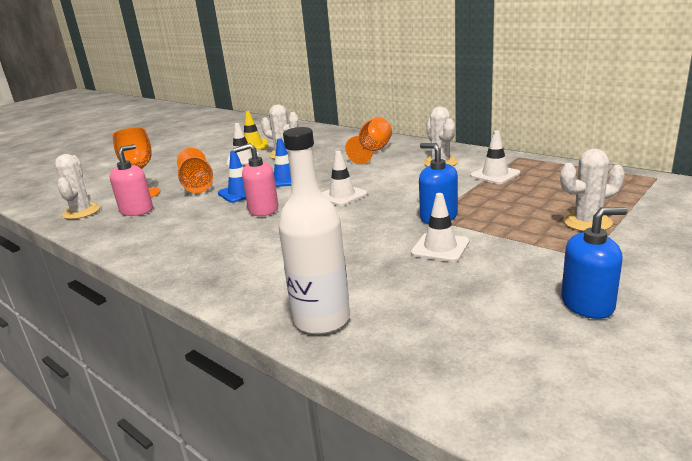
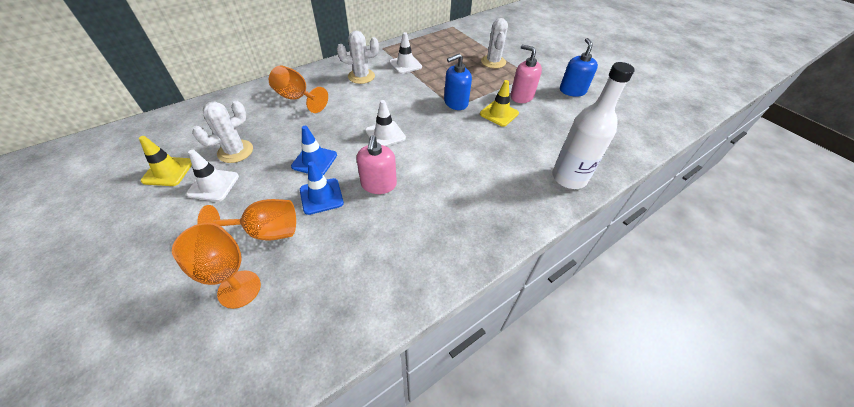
camera: 80 degrees left, 25 degrees up
(81, 212) = (242, 371): white cactus -> none
(136, 210) = (295, 295): pink soap dispenser -> pink soap dispenser (521, 96)
(440, 248) = (499, 114): white traffic cone -> yellow traffic cone

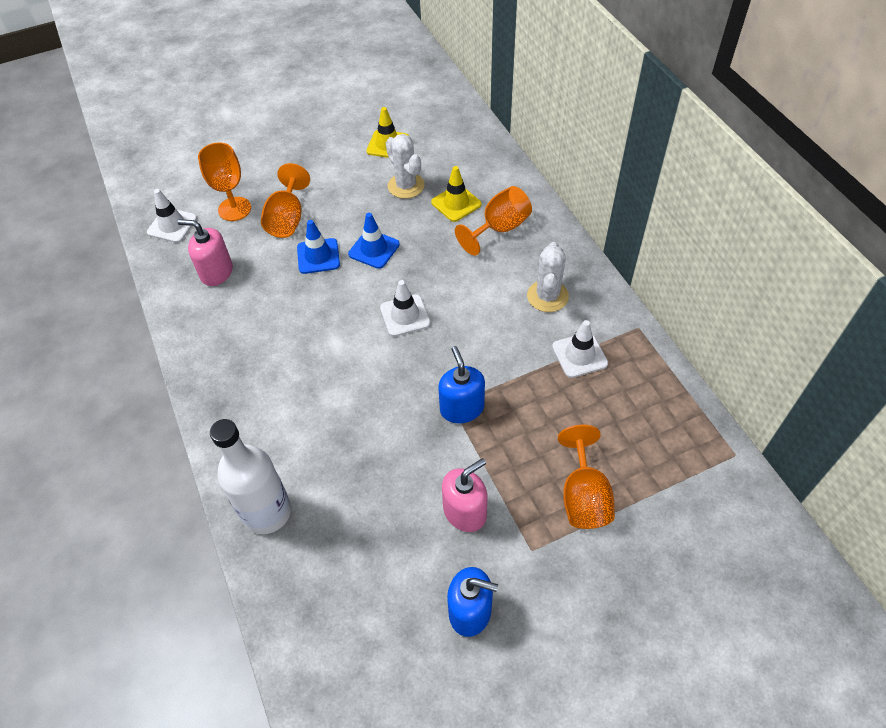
camera: 105 degrees right, 5 degrees up
(213, 185) = (359, 177): white traffic cone -> white traffic cone (172, 225)
(378, 184) = (320, 304): pink soap dispenser -> pink soap dispenser (216, 272)
(493, 62) = (583, 496): white cactus -> orange goblet
(499, 114) = (423, 462): yellow traffic cone -> yellow traffic cone (456, 203)

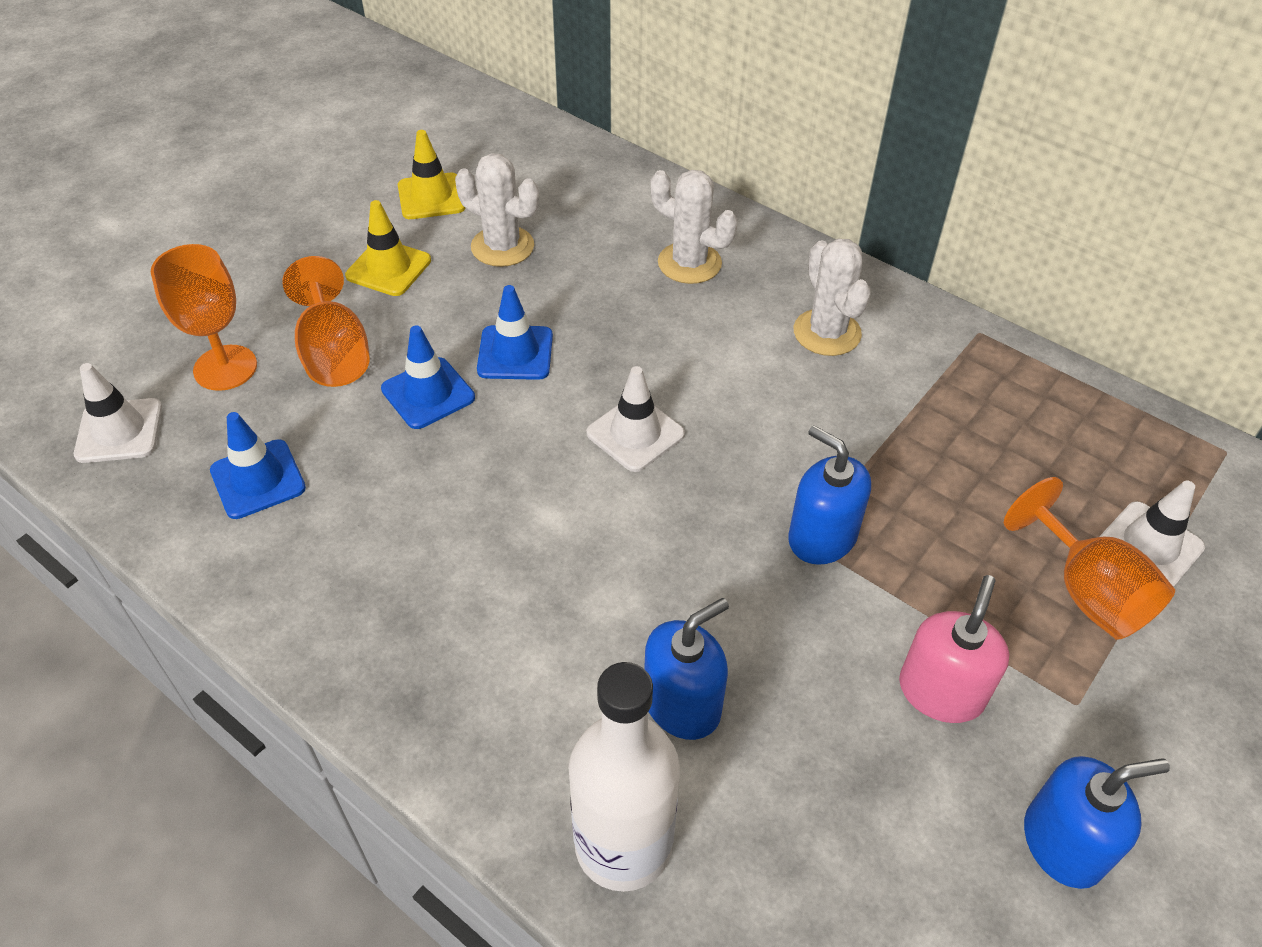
camera: 30 degrees left, 5 degrees down
(216, 272) = (258, 479): pink soap dispenser -> blue traffic cone
(335, 461) = (682, 704): none -> blue soap dispenser
(456, 203) = (599, 248): yellow traffic cone -> yellow traffic cone (388, 268)
(499, 228) = (689, 263): orange goblet -> white cactus
(579, 355) = (931, 397): white traffic cone -> white traffic cone (1149, 546)

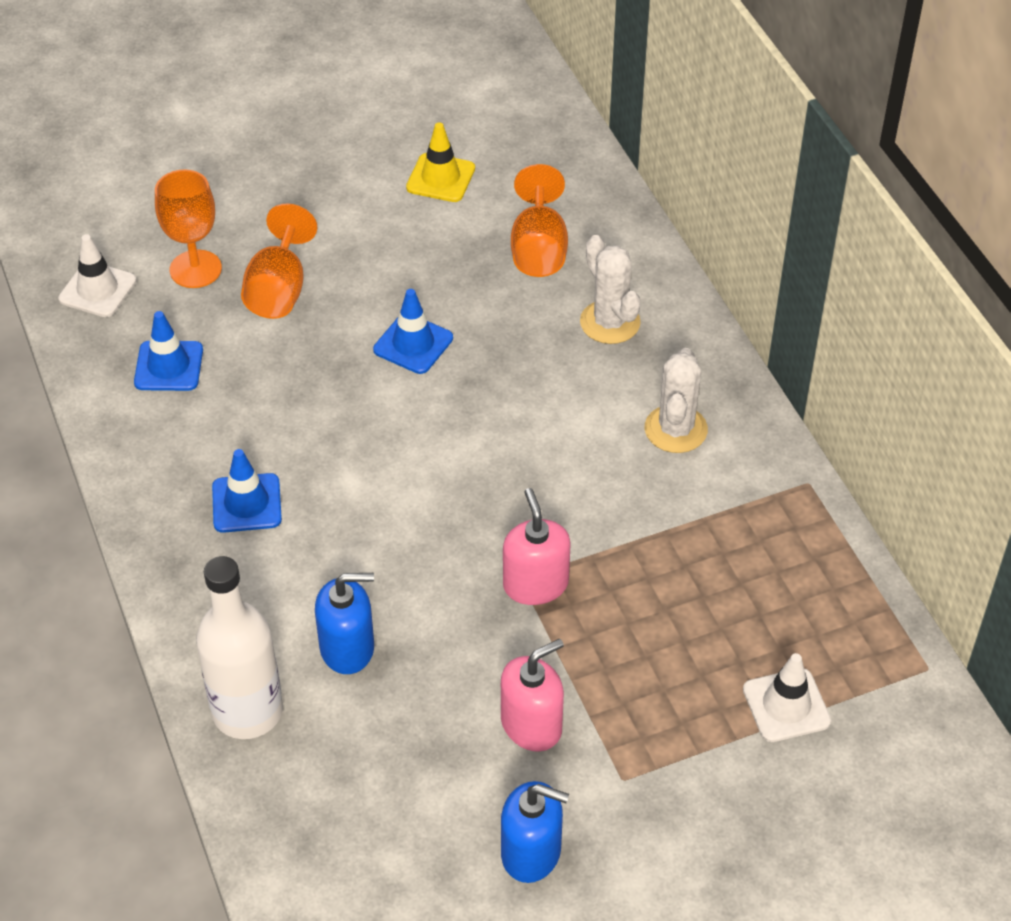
camera: 30 degrees right, 0 degrees up
(388, 268) = (365, 231): yellow traffic cone -> none
(428, 393) = (326, 350): blue traffic cone -> blue traffic cone (246, 503)
(502, 246) = (467, 247): white cactus -> none
(635, 434) = (457, 447): white traffic cone -> none
(822, 537) = (535, 584): blue soap dispenser -> pink soap dispenser
(1086, 592) = (703, 713): orange goblet -> orange goblet (538, 249)

